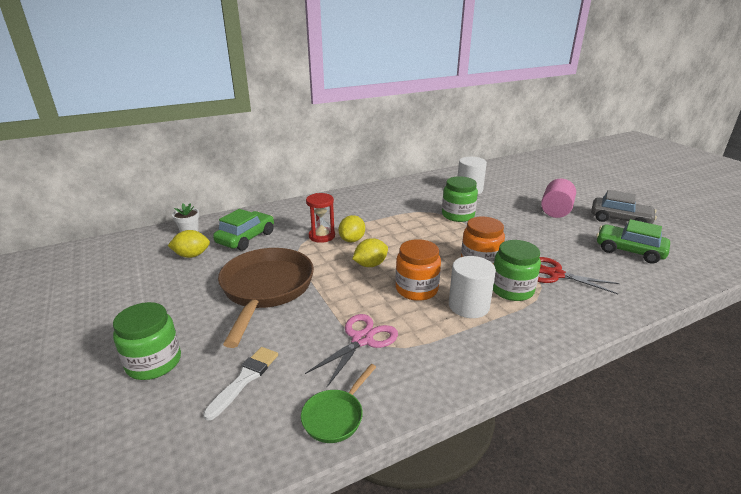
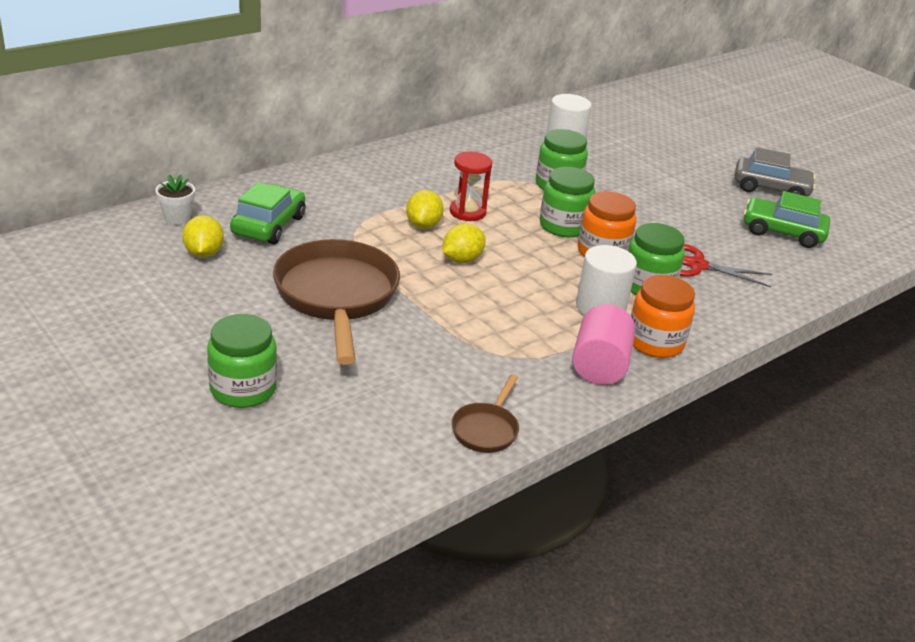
camera: 15 degrees left, 5 degrees up
(192, 255) = (204, 253): yellow lemon -> yellow lemon turned 75 degrees counterclockwise
(245, 379) = (366, 400): white brush -> none
(322, 236) = (378, 220): red hourglass -> red hourglass (467, 212)
(335, 416) = (486, 429): green pan -> brown pan
(362, 340) = (486, 352): pink scissors -> none
(416, 289) = (532, 290): orange jar -> orange jar (655, 342)
(454, 242) = (563, 226): none -> green jar
(556, 211) = (688, 176): pink cylinder -> pink cylinder (599, 366)

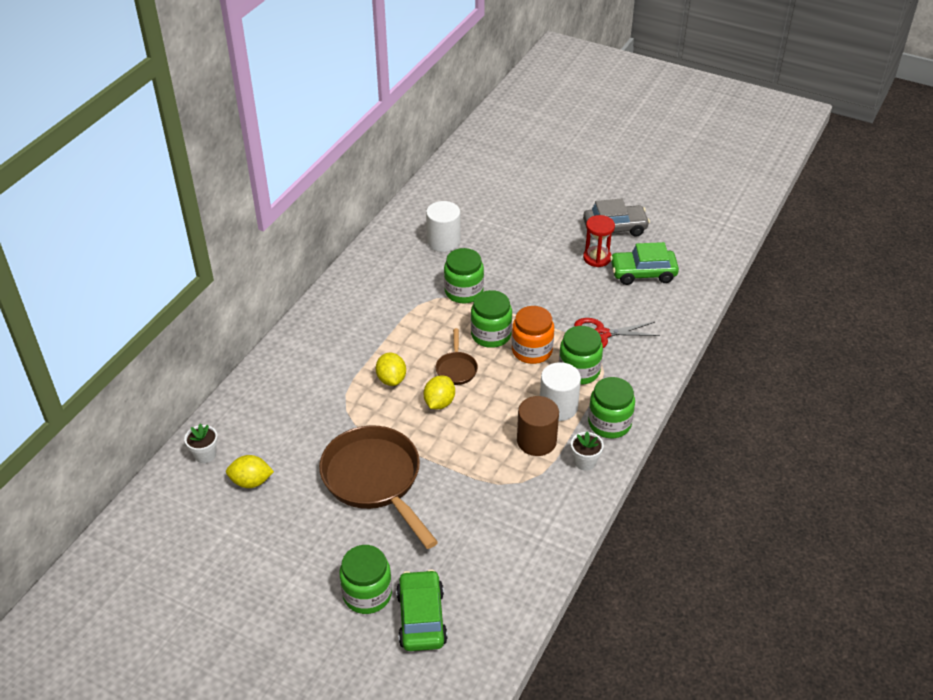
camera: 20 degrees left, 10 degrees up
(204, 253) = (251, 482): yellow lemon -> yellow lemon turned 60 degrees counterclockwise
(269, 225) = (279, 431): green car -> green car (421, 618)
(467, 212) = (415, 351): red hourglass -> red hourglass (597, 258)
(486, 429) = (543, 552): brown pan -> brown pan (456, 369)
(552, 327) = (536, 441): none -> brown cylinder
(599, 366) = (585, 462): pink cylinder -> white flower pot
(655, 342) = (609, 423): orange jar -> green jar

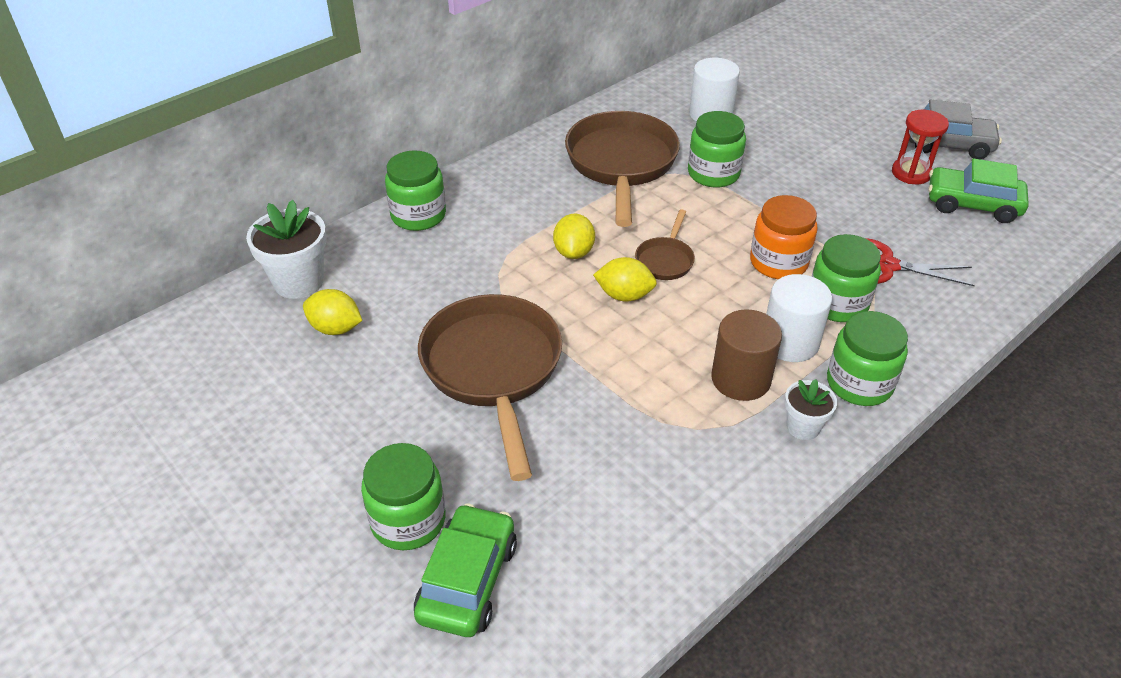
camera: 20 degrees right, 0 degrees up
(205, 455) = (298, 282): white flower pot -> white flower pot, size x1.73
(396, 300) = (621, 164): none -> brown pan
(439, 403) = (624, 295): yellow lemon -> yellow lemon turned 60 degrees clockwise
(491, 335) = (729, 231): green jar -> green jar (418, 215)

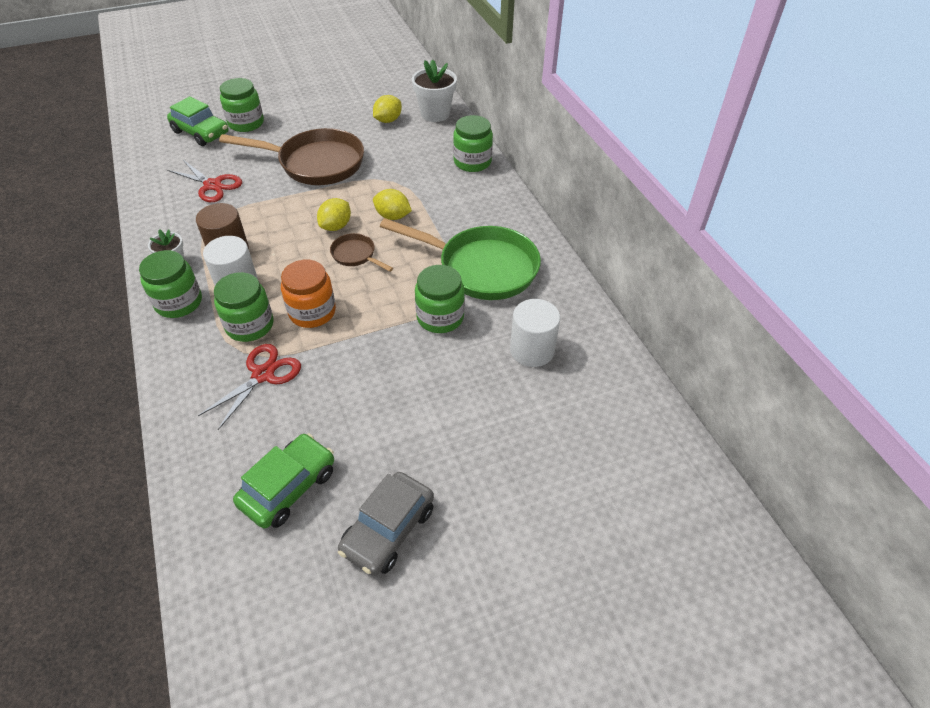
camera: 110 degrees right, 5 degrees up
(614, 474) = (212, 185): none -> red scissors
(621, 164) = (481, 268): brown pan -> green pan
(911, 173) = (362, 463): red hourglass -> none

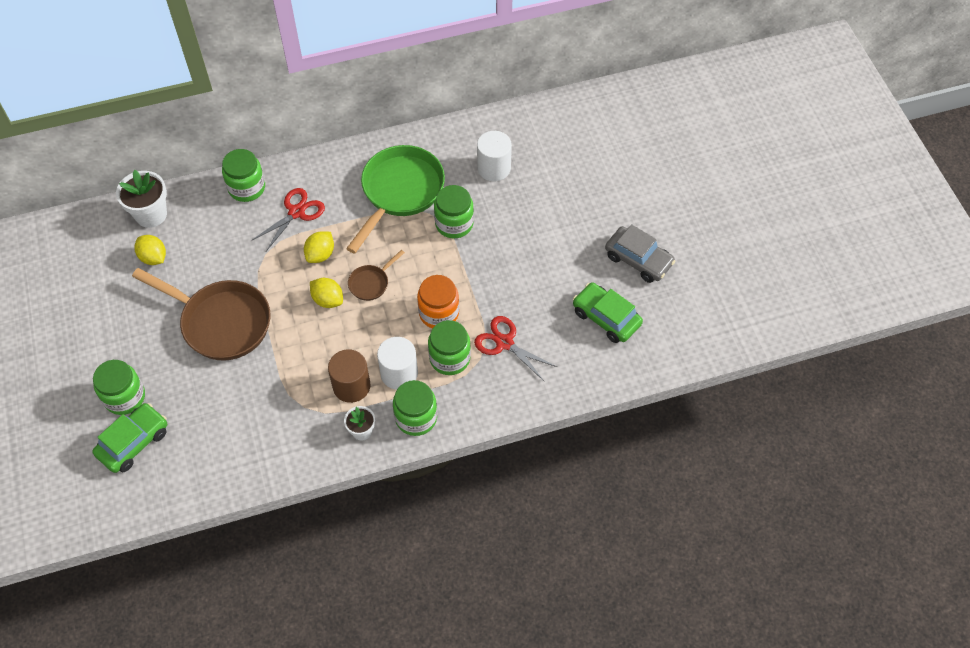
camera: 85 degrees left, 10 degrees up
(212, 185) = (241, 415): red scissors -> red scissors (296, 212)
(315, 163) = (221, 322): brown pan -> brown pan turned 105 degrees clockwise

